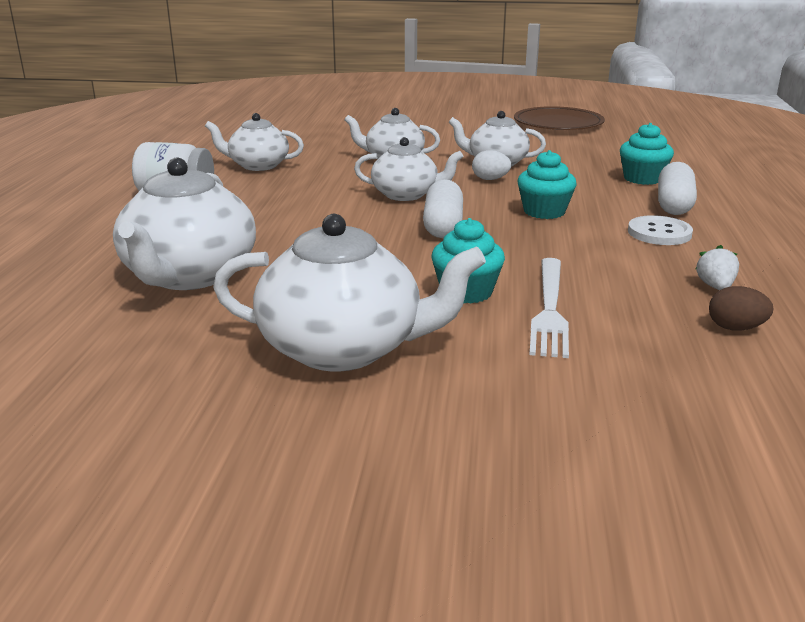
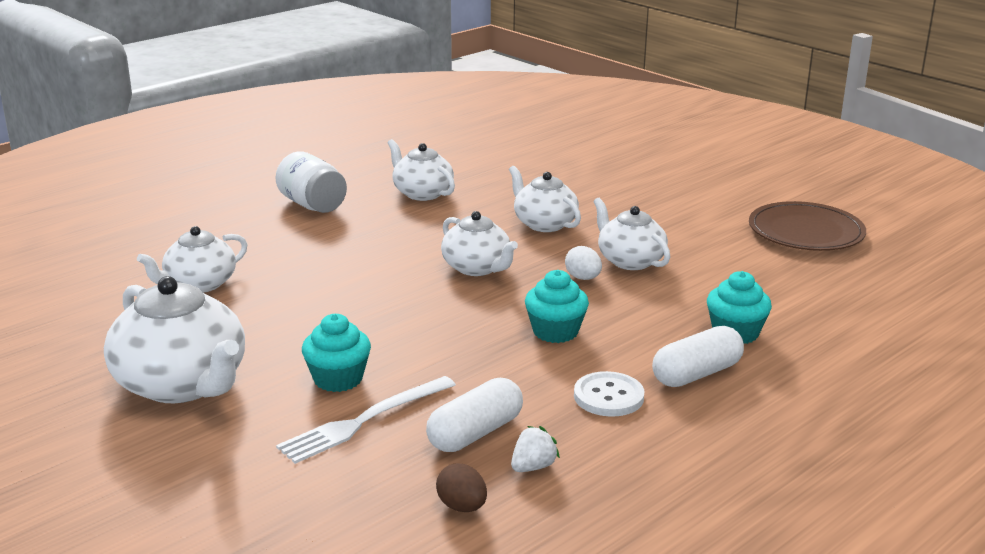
camera: 40 degrees right, 0 degrees up
(189, 275) = (199, 284): white teapot -> white teapot, size x0.61
(443, 225) = (443, 311): white capsule -> white capsule (475, 433)

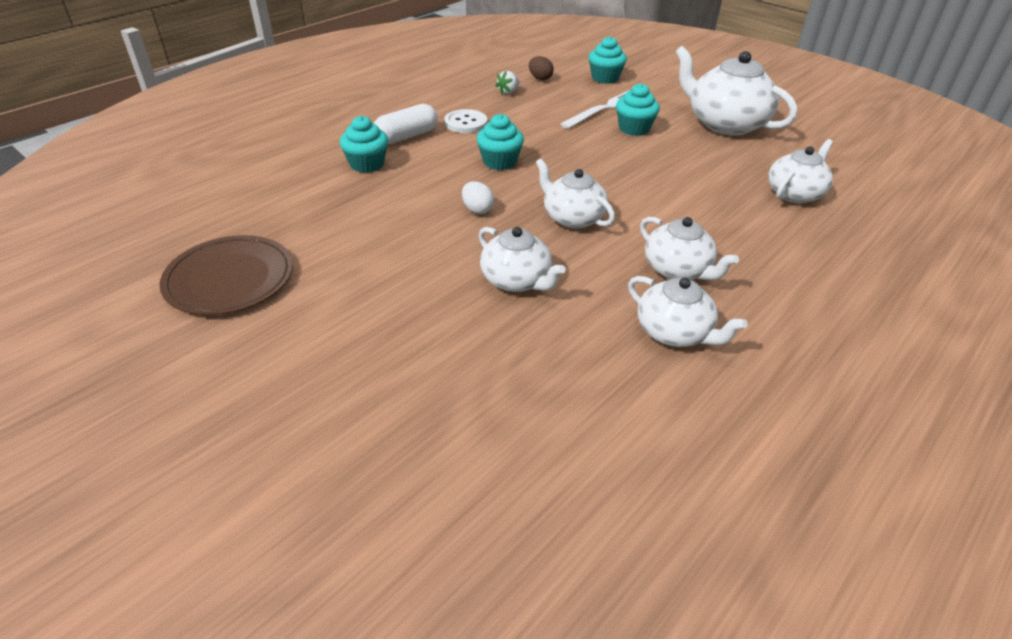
camera: 175 degrees right, 15 degrees up
(312, 205) = (788, 302): white jar -> none
(323, 504) = (605, 78): none -> turquoise cupcake
(475, 433) = (541, 104): white capsule -> none
(630, 261) = (432, 231): white teapot -> white teapot (677, 270)

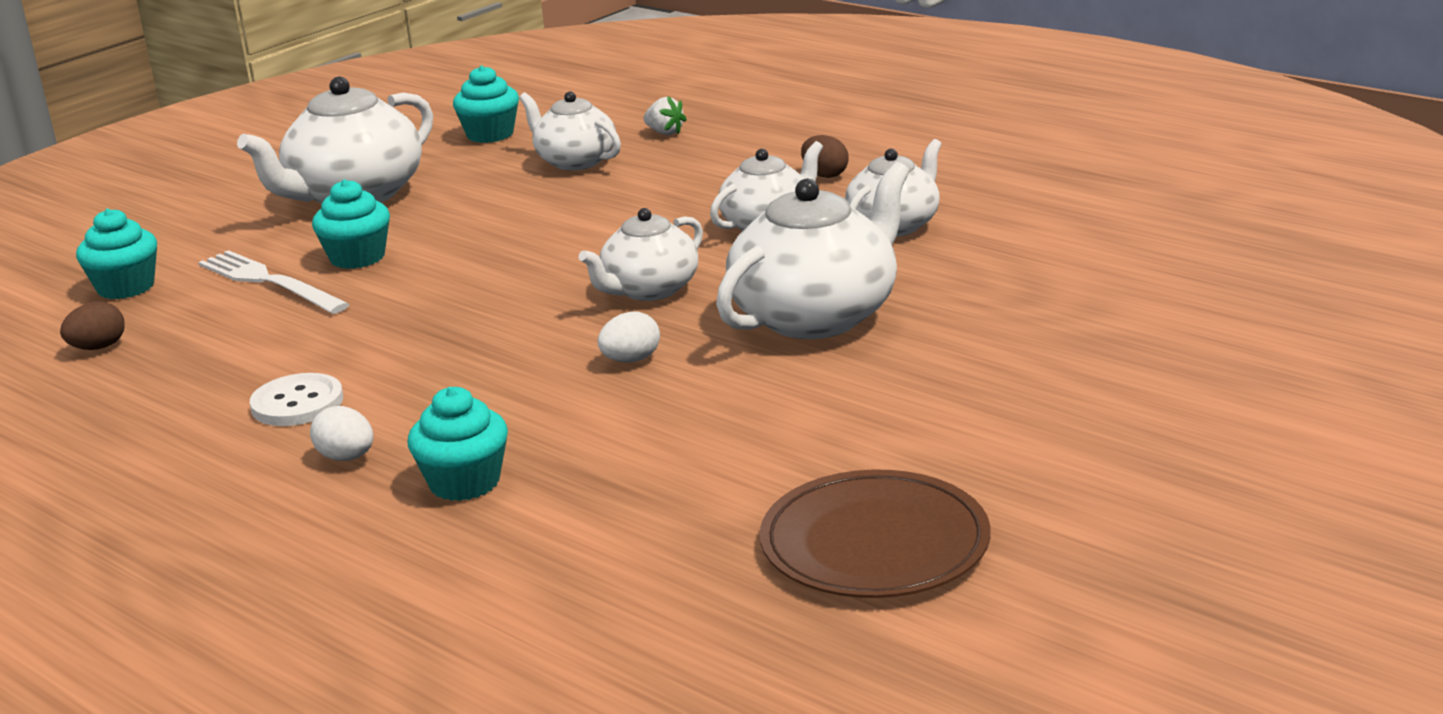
camera: 90 degrees left, 15 degrees down
(406, 136) = (346, 458): white capsule -> white egg
(499, 162) = (466, 357): turquoise cupcake -> turquoise cupcake (490, 134)
(508, 92) = (157, 374): white strawberry -> white strawberry (665, 133)
(517, 280) = (816, 316): white teapot -> white teapot, size x1.63
(783, 305) = (825, 175): none -> brown egg

